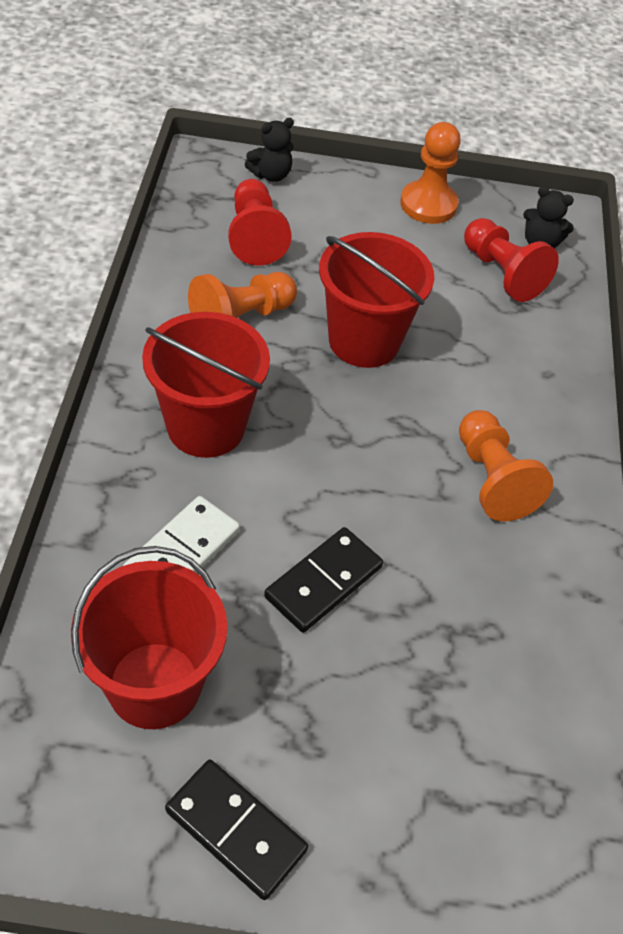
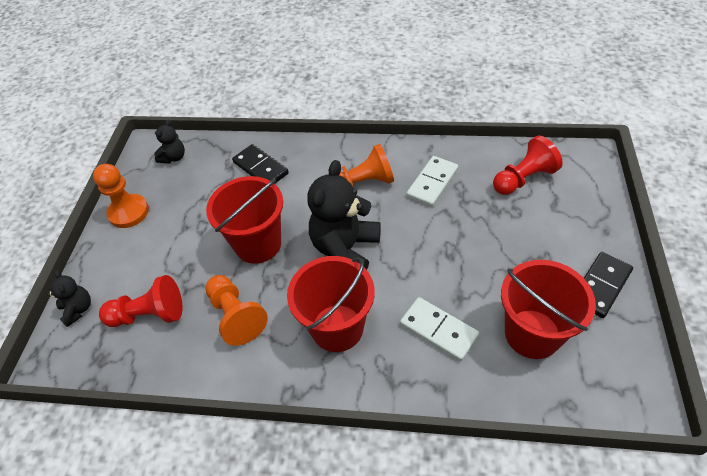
camera: 80 degrees left, 0 degrees up
(323, 582) = (445, 256): black domino -> black domino (260, 168)
(348, 445) = (345, 249): none -> black teddy bear
(496, 586) = (432, 183): none -> white domino
(502, 273) = (199, 176): red pawn -> red pawn (523, 179)

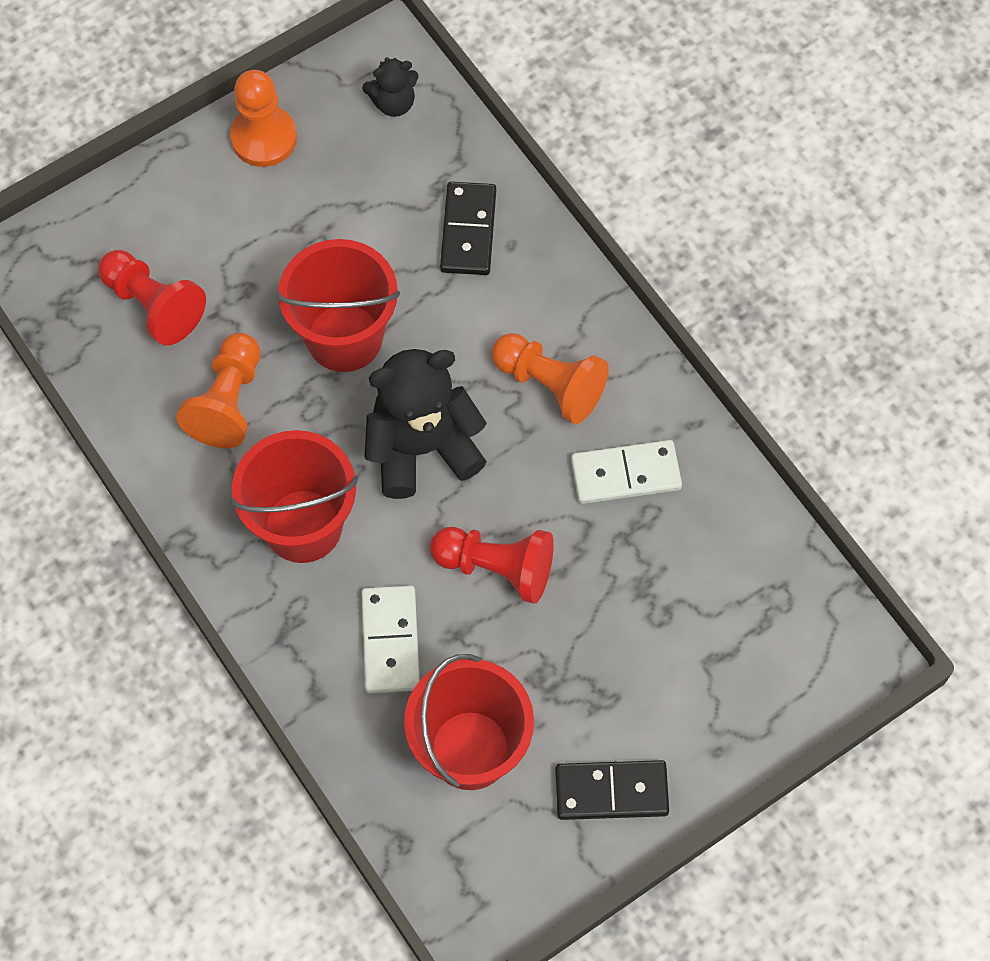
camera: 45 degrees right, 15 degrees up
(78, 309) = (97, 222): black teddy bear -> none
(523, 179) = (734, 589): red pawn -> red pawn (497, 567)

